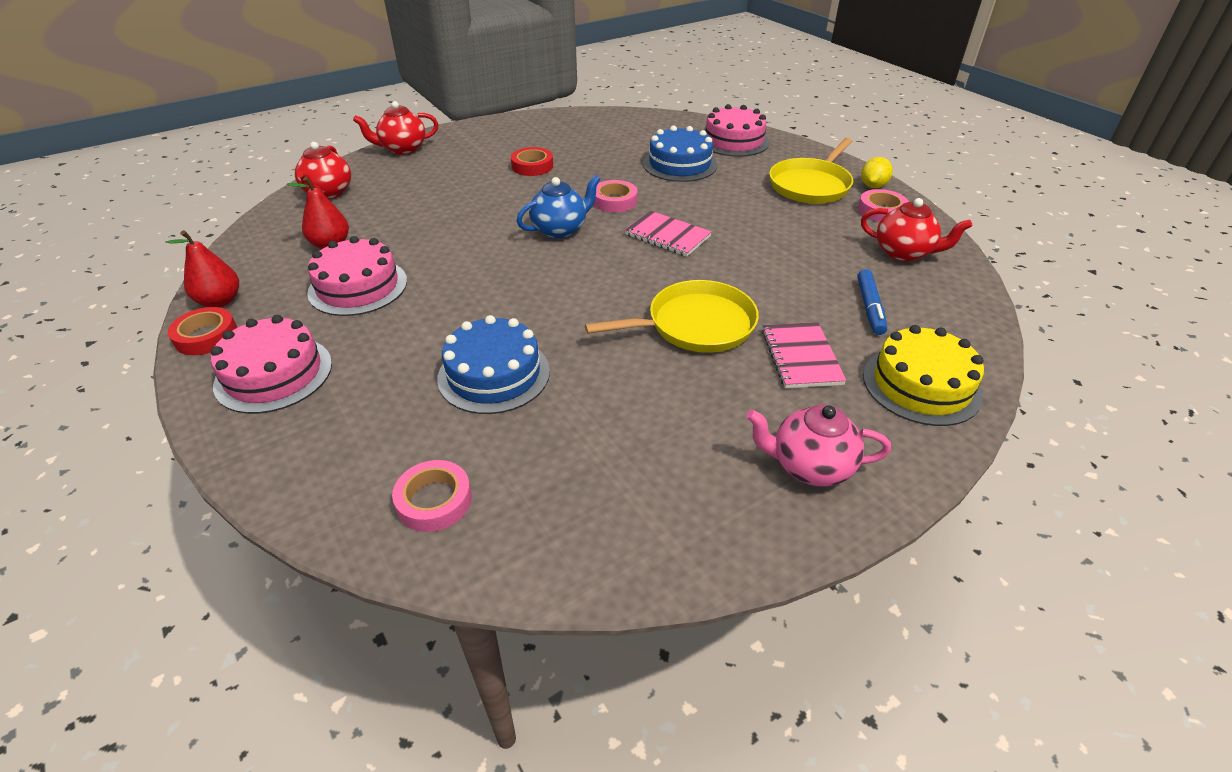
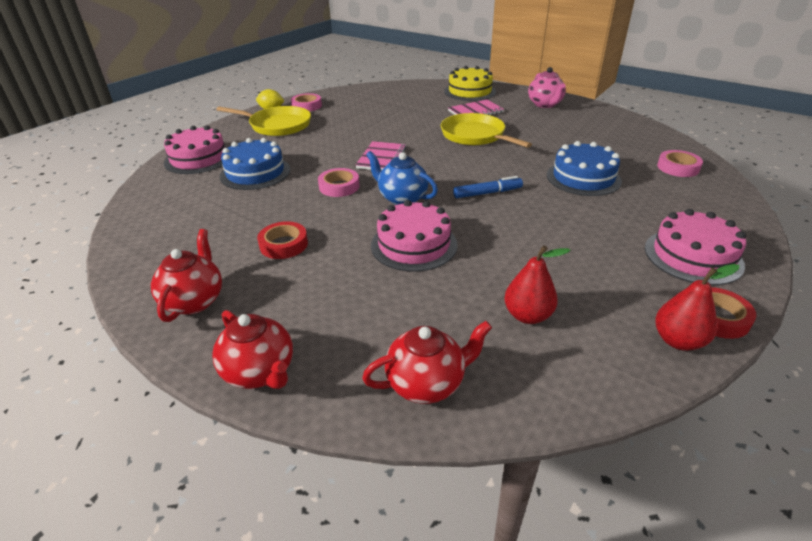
camera: 110 degrees left, 5 degrees down
(358, 286) = (567, 265): pink cake -> pink cake (414, 245)
(869, 307) = (418, 102): blue marker -> blue marker (487, 193)
(904, 253) = (355, 99): red teapot -> red teapot (194, 301)

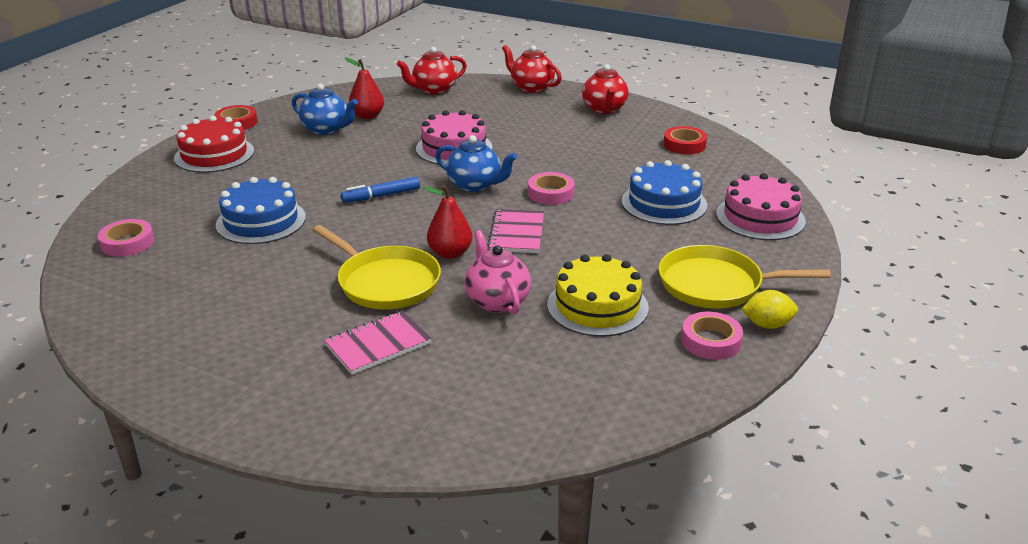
camera: 170 degrees right, 5 degrees down
(284, 244) = (568, 142): red tape -> red tape (684, 145)
(470, 91) = (383, 420): yellow cake -> yellow cake (597, 306)
(545, 104) = (232, 378): pink teapot -> pink teapot (497, 301)
(576, 290) = (326, 129): none -> blue teapot
(678, 341) = (274, 112): red pear -> red pear (450, 253)
(693, 256) = (214, 154): pink cake -> red cake

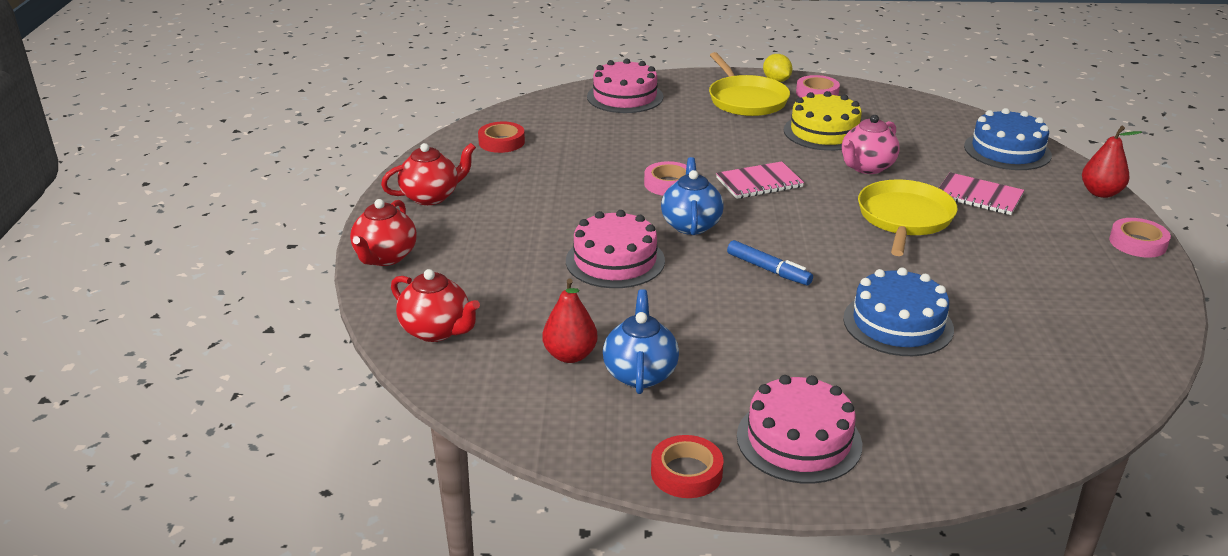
camera: 115 degrees left, 0 degrees up
(127, 243) = (1042, 393): pink tape -> pink tape (1137, 243)
(214, 154) = (799, 440): red cake -> pink cake
(450, 253) = (826, 203): red pear -> red pear (1101, 193)
(664, 203) = (637, 133): blue cake -> blue cake (1007, 150)

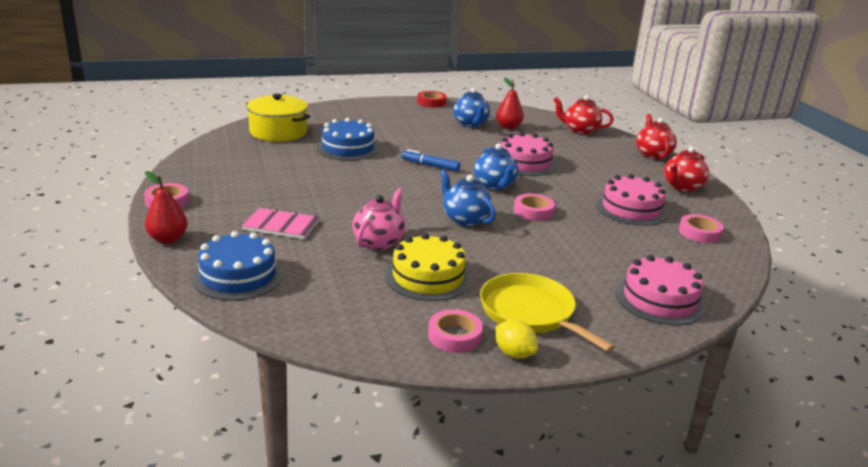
camera: 160 degrees right, 5 degrees down
(501, 142) = (699, 233): red tape -> pink tape
(759, 182) = (465, 219): pink notebook -> blue teapot
(799, 440) = (390, 111): pink cake -> pink cake (631, 209)
(904, 218) = (344, 203): yellow pan -> none
(1034, 384) = (278, 132): none -> yellow pot

